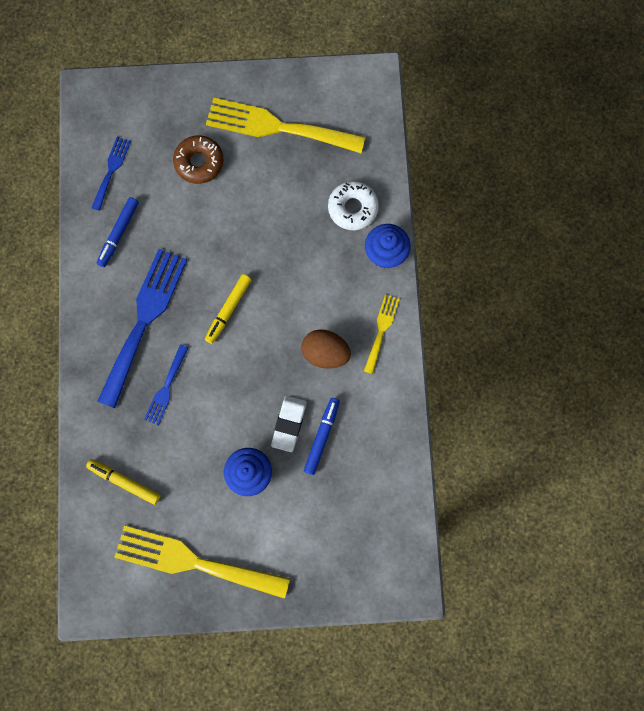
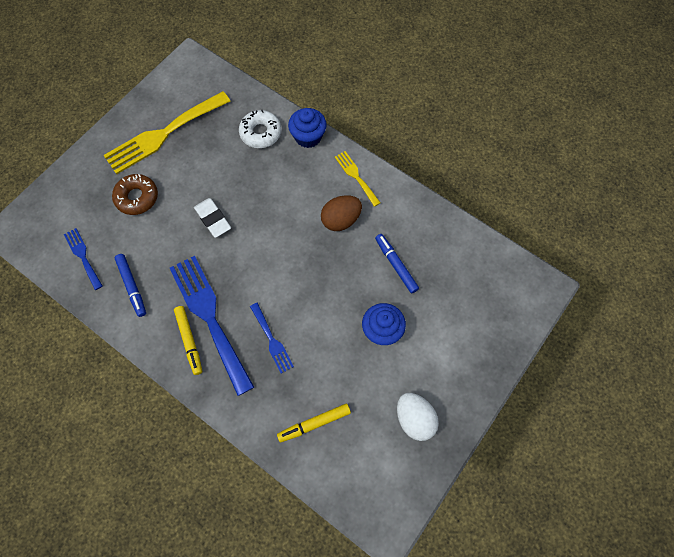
camera: 50 degrees left, 10 degrees down
(193, 562) = (414, 419): yellow fork -> white egg
(228, 310) = (255, 257): yellow marker -> yellow marker (189, 341)
(289, 424) = (369, 279): white eraser -> white eraser (213, 219)

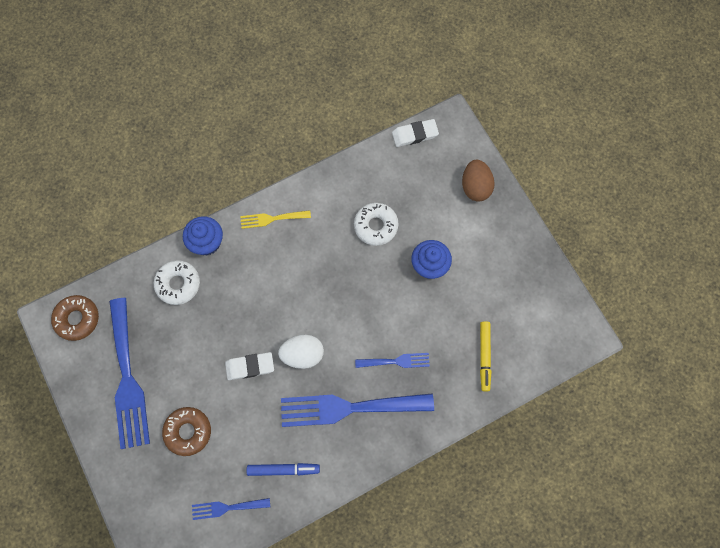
camera: 65 degrees left, 5 degrees up
(163, 134) = (127, 379): yellow fork -> blue fork
(189, 341) = (363, 435): yellow marker -> none
(198, 78) = (77, 319): none -> brown donut
(341, 220) = (309, 252): brown egg -> brown egg (475, 187)
(396, 265) = (376, 226): blue marker -> white donut
(414, 419) = (514, 275): white egg -> white egg (302, 354)
(508, 260) = (415, 134): none -> white eraser

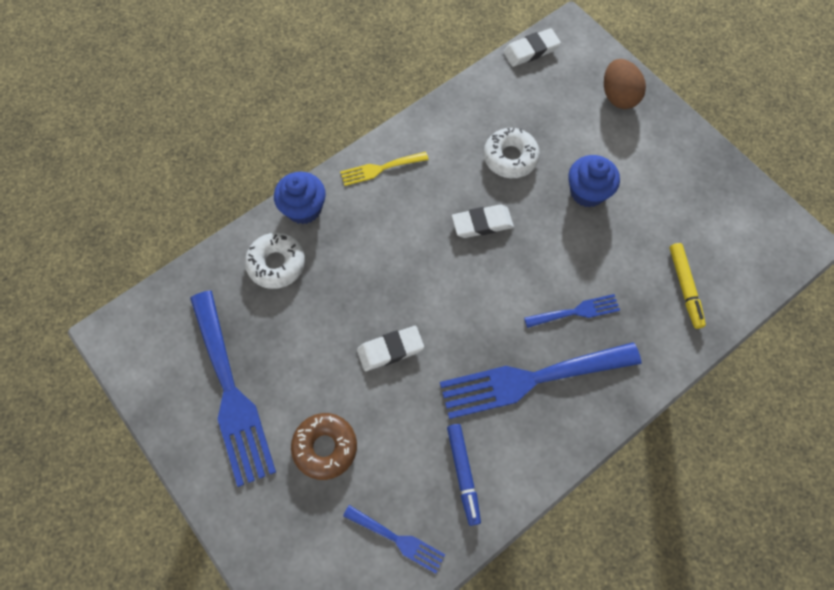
camera: 10 degrees left, 5 degrees down
(77, 319) = (151, 328): brown donut -> none
(227, 508) = (398, 540): blue fork -> blue fork turned 135 degrees counterclockwise
(283, 469) = (463, 474): blue marker -> blue marker turned 90 degrees clockwise
(302, 354) = (455, 323): white egg -> none
(341, 278) = (482, 223): none -> white eraser

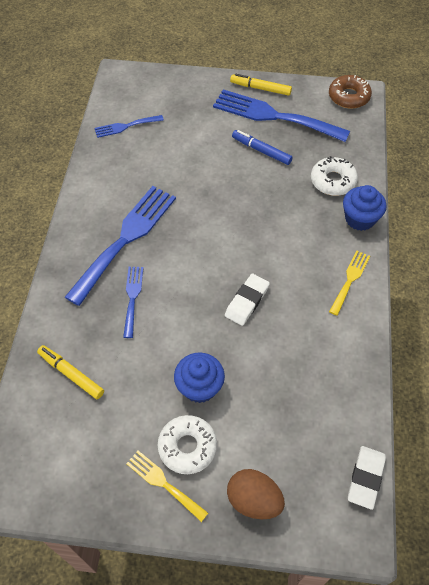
camera: 135 degrees right, 10 degrees down
(196, 448) = (260, 88): none -> yellow marker
(325, 447) = (201, 131): brown donut -> brown donut (349, 97)
(390, 350) = (220, 192): white eraser -> none
(463, 474) = (120, 171): blue marker -> blue marker (261, 151)
(510, 157) = (279, 364): white donut -> white donut (187, 447)
(576, 311) = (132, 297): blue fork -> blue fork turned 150 degrees clockwise
(673, 153) = (163, 483): none -> yellow fork

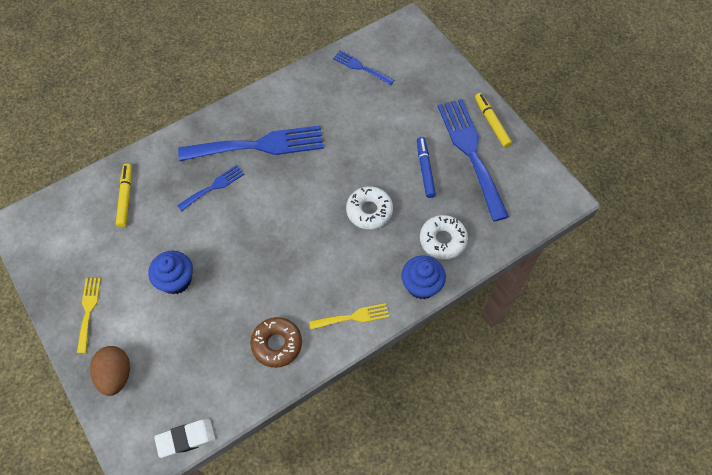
camera: 50 degrees right, 5 degrees up
(187, 447) = (125, 306): white donut -> white donut (369, 211)
(247, 301) = (271, 260): white eraser -> none
(349, 97) = (550, 190): brown donut -> brown donut (277, 344)

